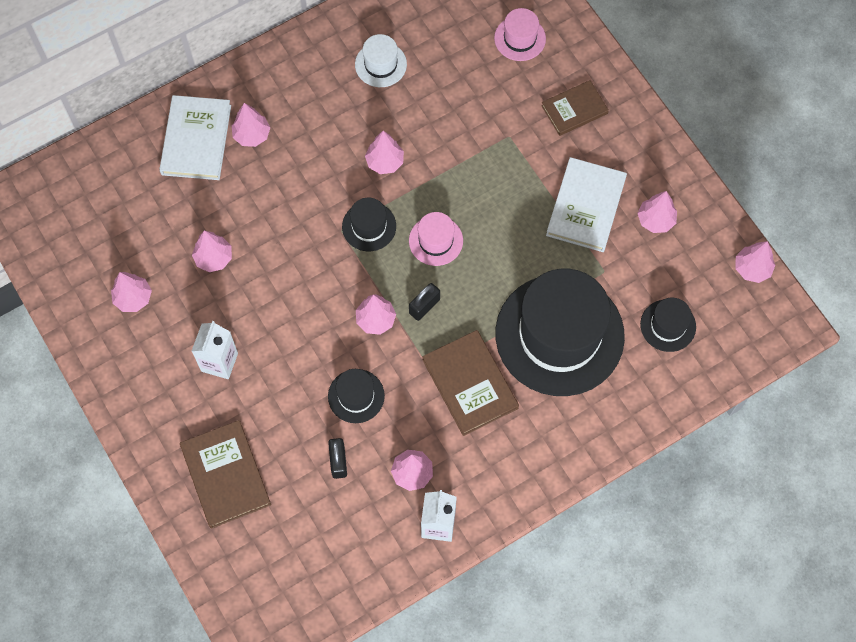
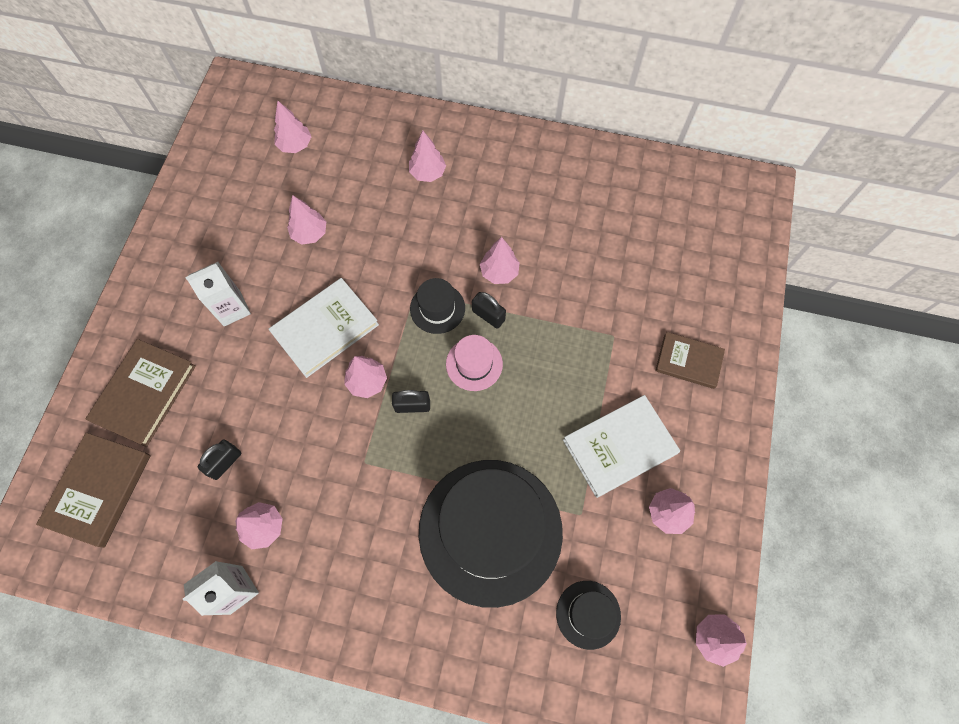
camera: 45 degrees right, 0 degrees up
(133, 298) = (231, 213): pink tree -> pink tree (295, 145)
(196, 140) = (388, 145): white book -> white book (325, 329)
(356, 396) = (291, 425): black hat -> none
(380, 64) = (571, 201): white hat -> none
(410, 199) = (488, 315): none -> black padlock
(470, 384) = (380, 500): brown book -> brown book (99, 490)
(520, 38) = (699, 270): pink hat -> none

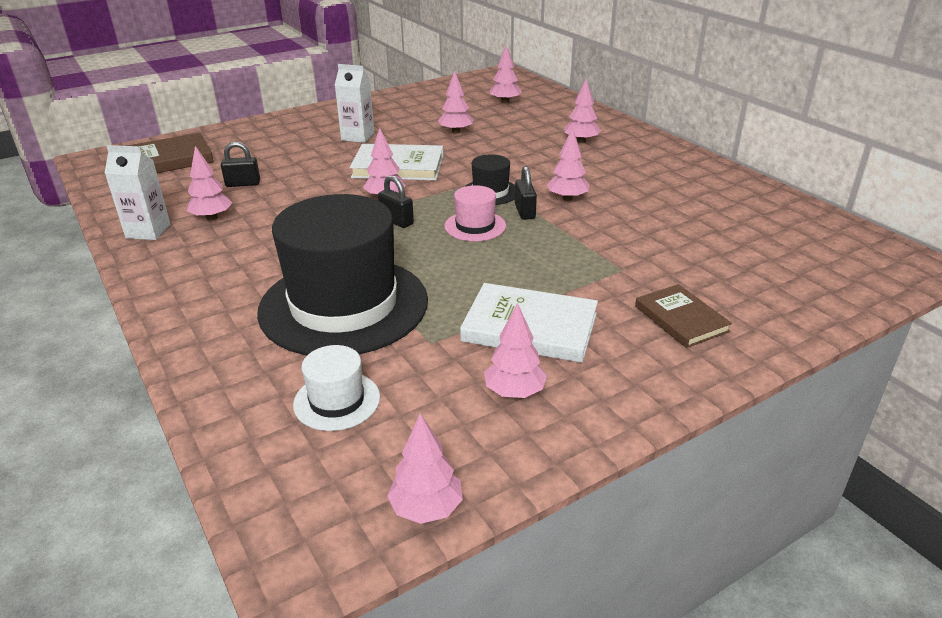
camera: 45 degrees right, 35 degrees down
(144, 393) = (254, 142): brown book -> none
(588, 614) = (337, 401): black hat -> white hat

